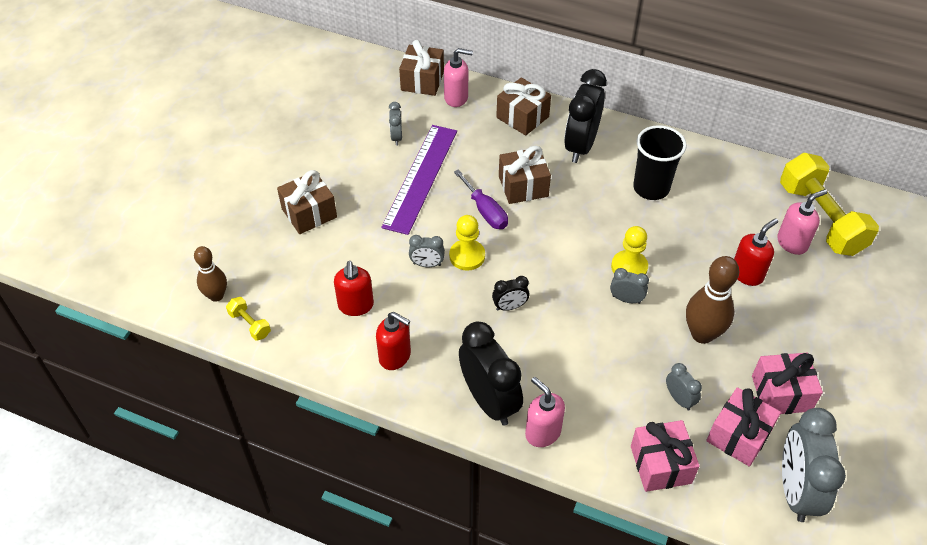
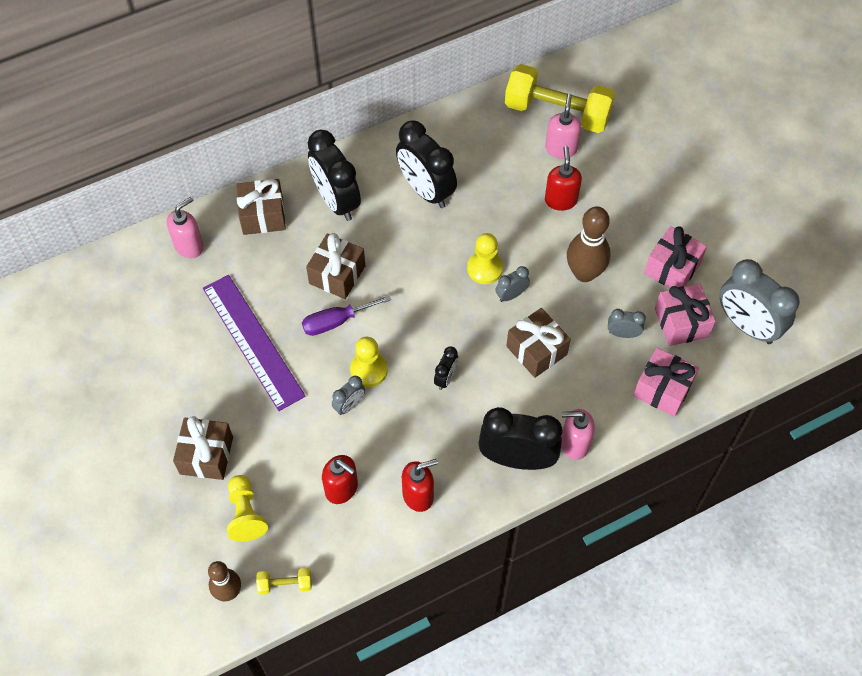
camera: 50 degrees left, 10 degrees up
(284, 264) = (245, 514): none -> yellow pawn
(396, 137) = (187, 325): grey clock -> none
(422, 81) = (141, 256): brown gift -> brown gift (536, 350)
(485, 211) = (336, 322): purple screwdriver -> purple screwdriver turned 150 degrees clockwise
(651, 188) = (426, 190): black cup -> black clock

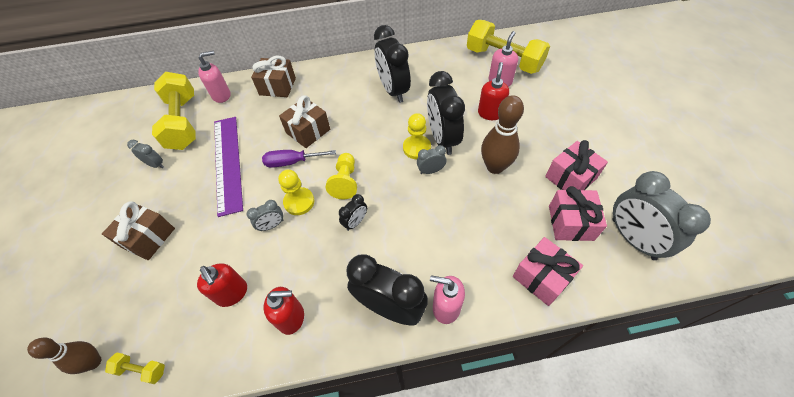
camera: 20 degrees right, 5 degrees down
(158, 298) = (183, 122): none -> yellow dumbbell
(245, 514) = (148, 294): yellow pawn -> yellow pawn (345, 181)
(336, 201) = (329, 86): black clock -> black clock (442, 139)
(536, 350) = (437, 217): brown gift -> none
(623, 334) = (516, 220): grey clock -> grey clock (156, 164)

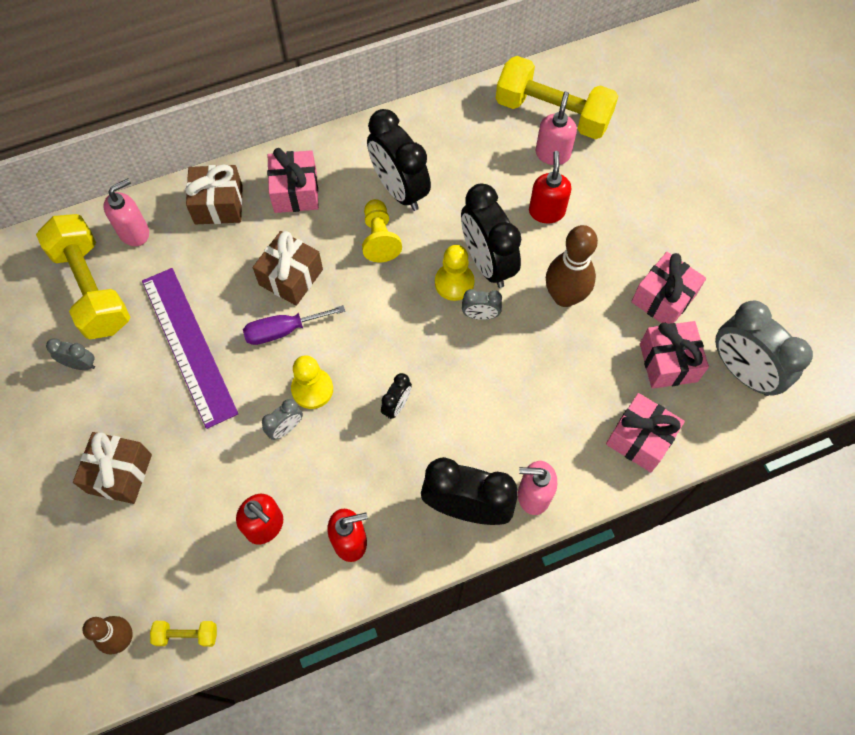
camera: 15 degrees left, 10 degrees up
(327, 85) = (295, 192): none -> pink gift
(345, 181) = (367, 349): yellow pawn -> yellow pawn (379, 238)
(431, 171) = (480, 315): grey clock -> grey clock turned 150 degrees counterclockwise

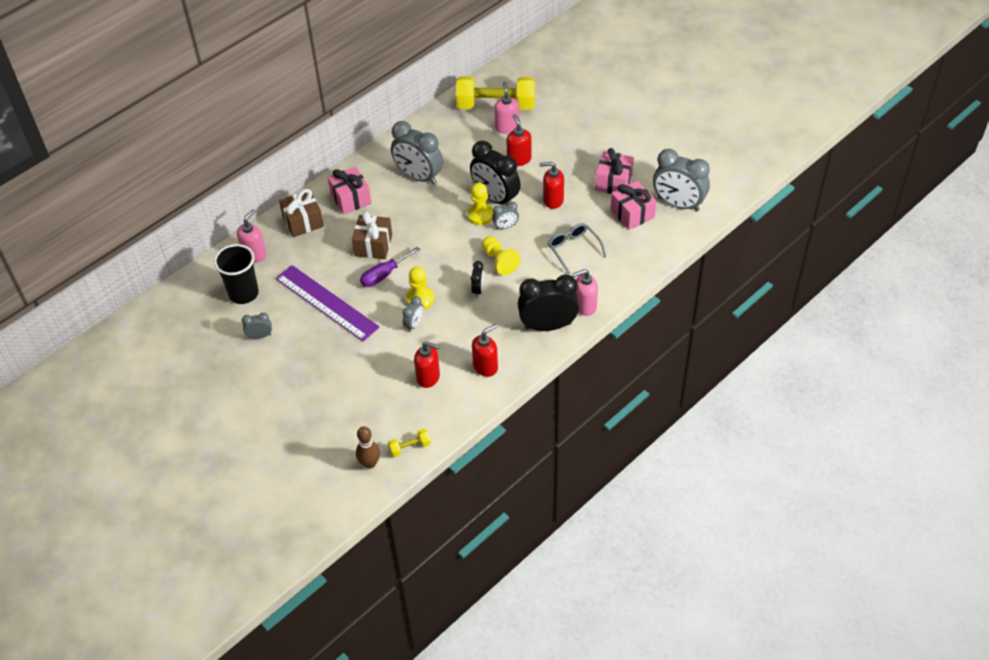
camera: 20 degrees left, 15 degrees down
(92, 288) = (243, 293): yellow dumbbell -> black cup
(120, 473) = (320, 383): brown gift -> none
(379, 238) = (420, 206): yellow pawn -> yellow pawn (499, 261)
(399, 190) = (419, 177): black clock -> grey clock
(559, 390) = (573, 249): none -> grey glasses
(564, 296) = (553, 200): brown bowling pin -> red soap dispenser
(640, 439) = (634, 257): pink gift -> none

